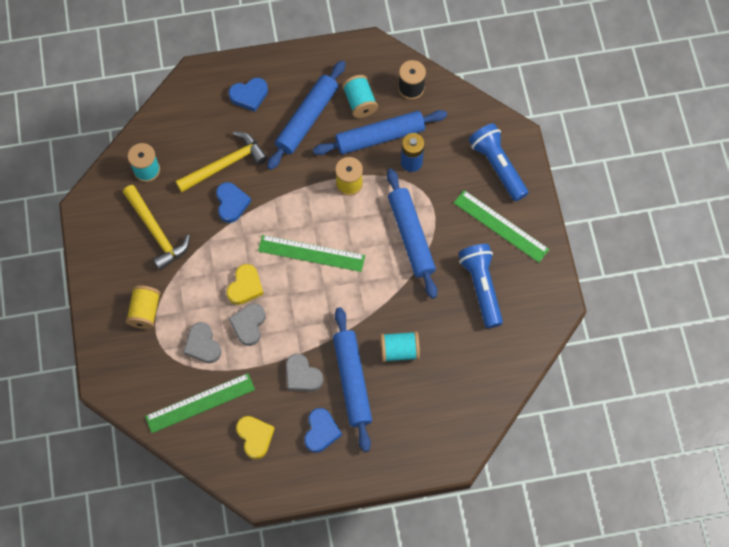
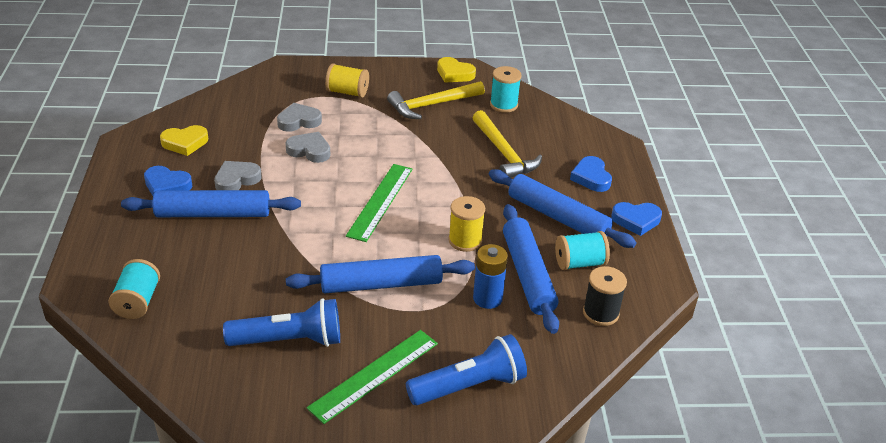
camera: 95 degrees right, 30 degrees down
(200, 403) = (238, 114): green ruler -> none
(231, 203) = (455, 153): blue heart -> blue heart (636, 220)
(245, 286) = (354, 152): yellow heart -> yellow heart (454, 74)
(399, 350) = (233, 254): turquoise spool -> turquoise spool (137, 302)

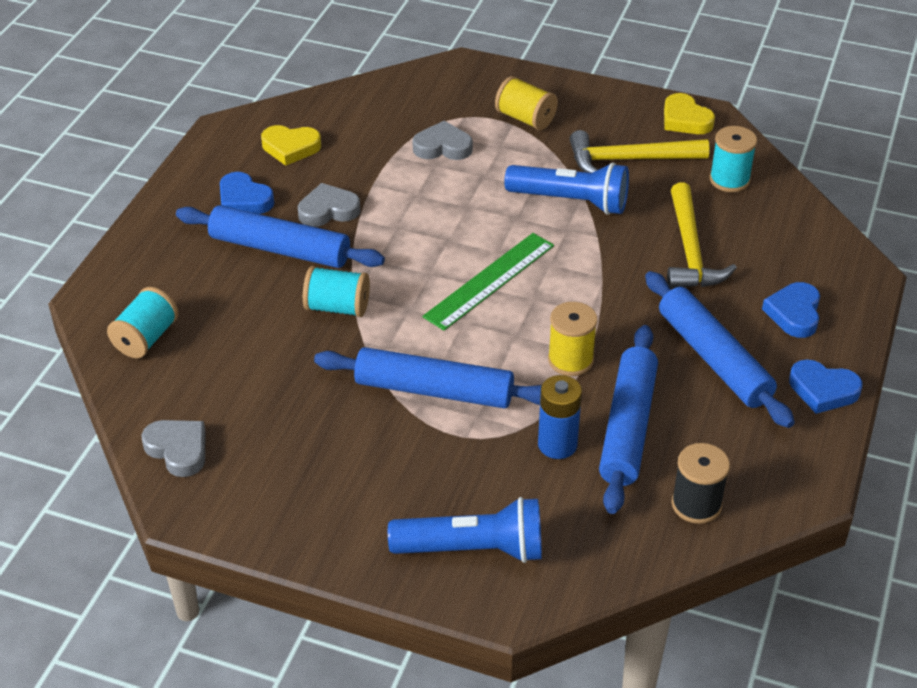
camera: 25 degrees right, 5 degrees up
(289, 340) = (291, 431): blue flashlight -> blue flashlight (571, 201)
(309, 150) = (436, 191): grey heart -> grey heart (178, 450)
(374, 375) = (367, 502): green ruler -> none
(579, 263) = (707, 429): turquoise spool -> turquoise spool (337, 307)

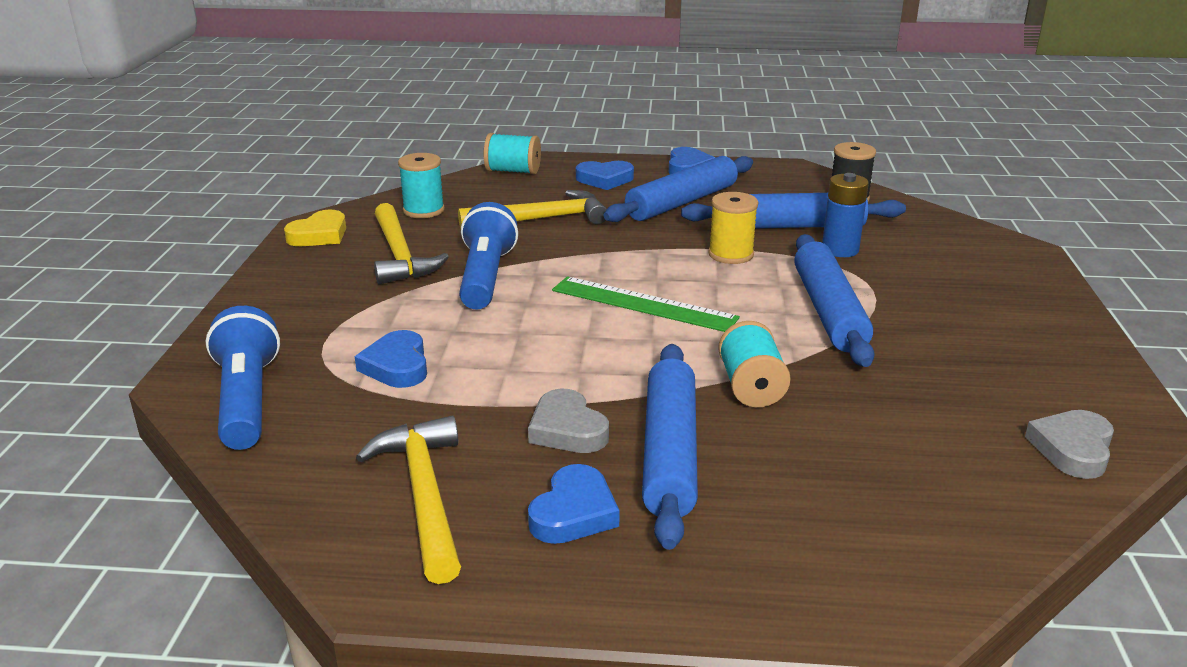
camera: 105 degrees left, 15 degrees down
(146, 338) = (927, 529): turquoise spool -> turquoise spool (513, 171)
(290, 148) = (424, 495): yellow heart -> yellow hammer
(442, 147) = (397, 366): grey heart -> blue heart
(473, 549) = (991, 269): blue flashlight -> blue flashlight (246, 400)
(525, 118) = (324, 319): yellow spool -> none

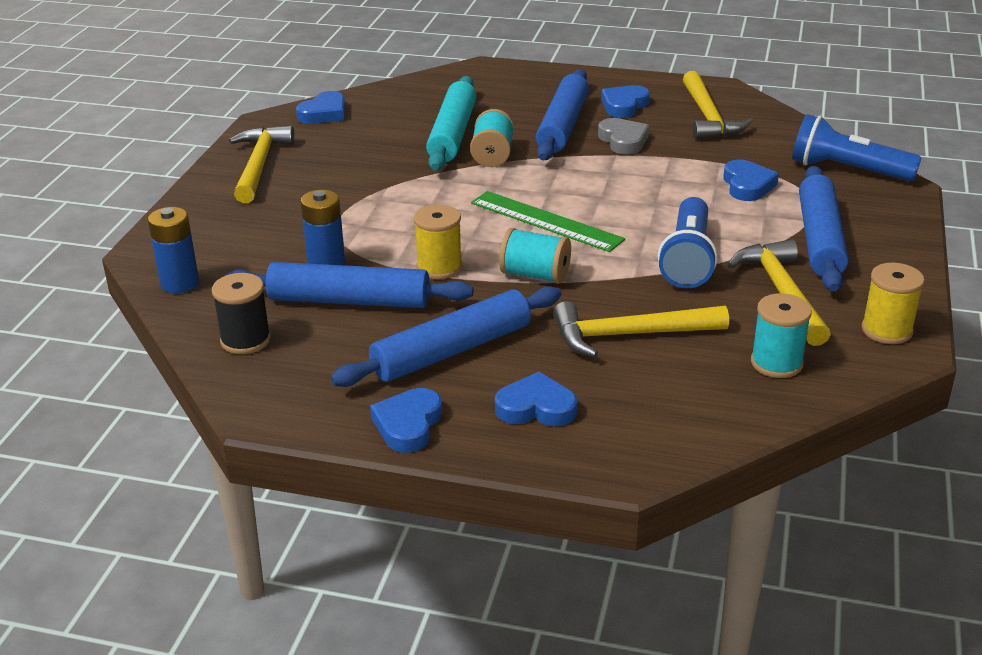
camera: 170 degrees left, 5 degrees up
(246, 400) = (847, 170): blue flashlight -> blue flashlight turned 120 degrees clockwise
(319, 235) = (886, 330): yellow heart -> yellow spool
(513, 171) = (666, 441): turquoise spool -> turquoise spool (535, 275)
(828, 311) = (393, 204): blue rolling pin -> blue rolling pin (820, 239)
(832, 421) = (453, 134): none -> turquoise rolling pin
(955, 228) = (180, 283): none -> blue battery
(1046, 349) = (259, 165): none -> yellow hammer
(1072, 449) = (324, 113): grey heart -> blue heart

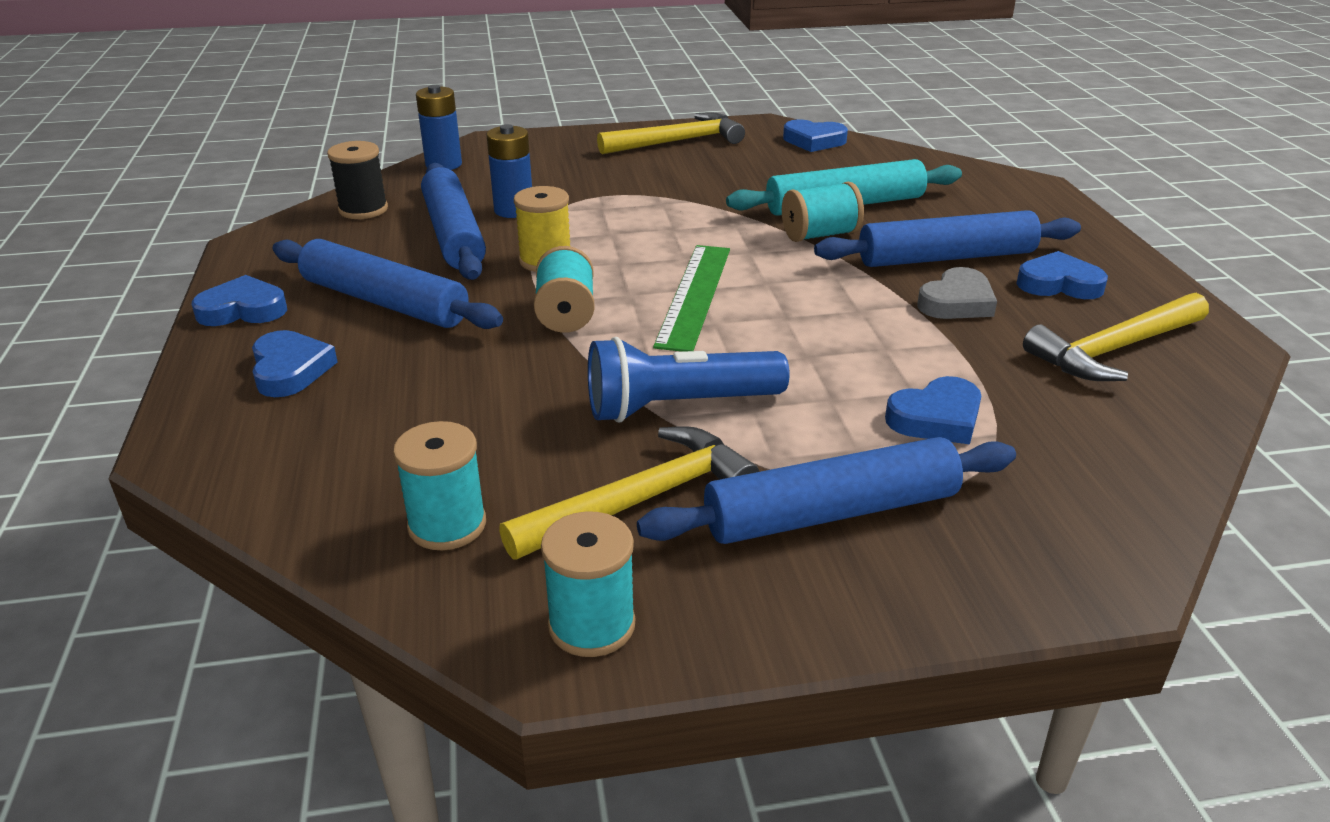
camera: 65 degrees right, 0 degrees up
(629, 335) = (465, 398): yellow hammer -> none
(847, 170) = (1099, 507): blue flashlight -> none
(886, 330) = (592, 625): yellow spool -> turquoise spool

